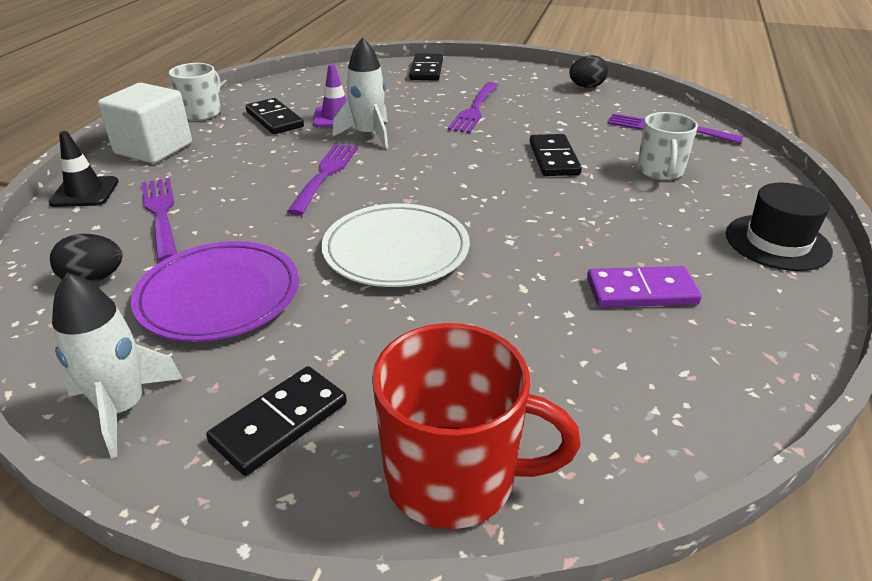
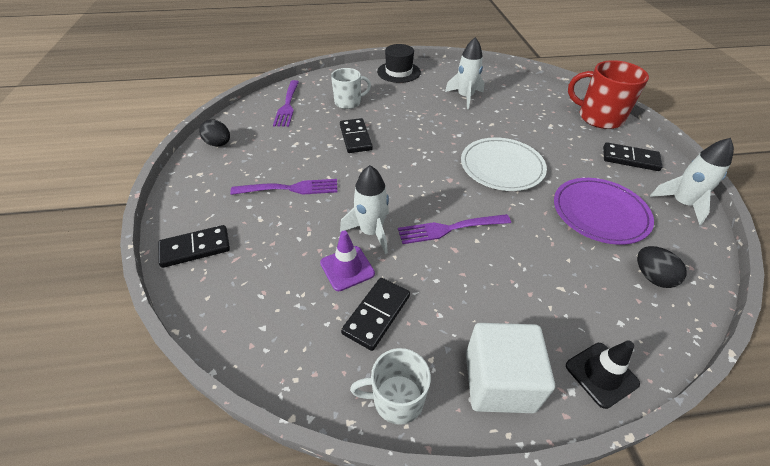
camera: 115 degrees left, 10 degrees up
(161, 214) = (572, 291): purple fork -> none
(454, 477) = (599, 117): red mug -> red mug turned 45 degrees counterclockwise
(553, 158) = (355, 137): black domino -> black domino turned 75 degrees counterclockwise
(641, 291) = (465, 97): purple domino -> white rocket

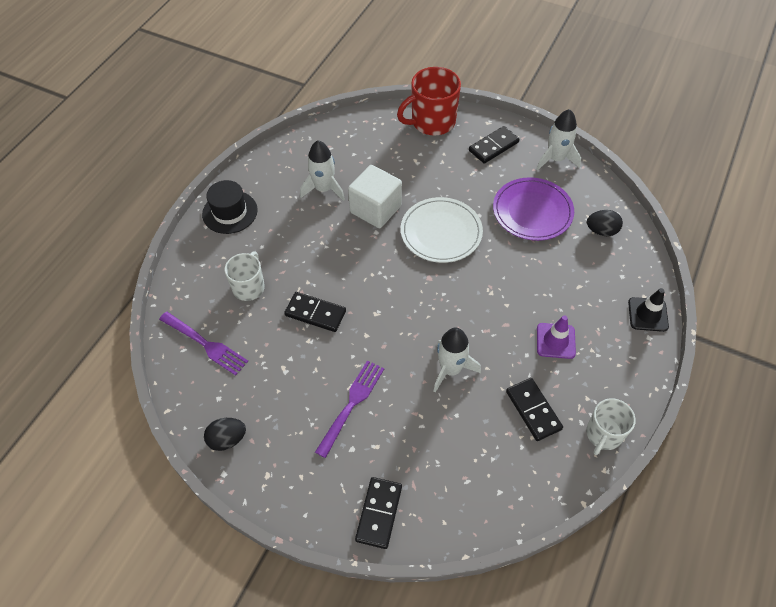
camera: 55 degrees left, 10 degrees up
(347, 268) = (478, 407): purple traffic cone -> purple traffic cone (555, 341)
(450, 228) = (484, 313): purple fork -> none
(499, 381) = (623, 370): white cube -> white cube (375, 209)

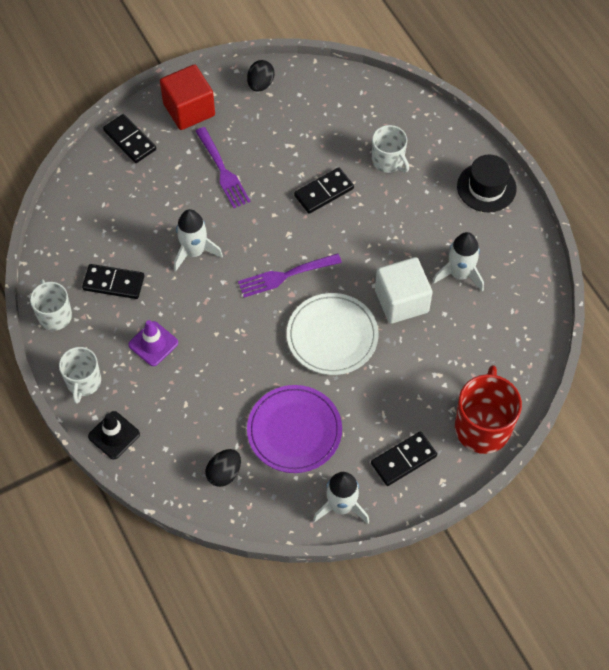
camera: 125 degrees right, 5 degrees up
(205, 344) = (355, 107): purple fork -> purple fork (286, 275)
(302, 484) = (189, 109): none -> red cube
(493, 146) = (403, 460): black domino -> black domino turned 60 degrees clockwise
(633, 366) = (83, 382): none -> white mug

